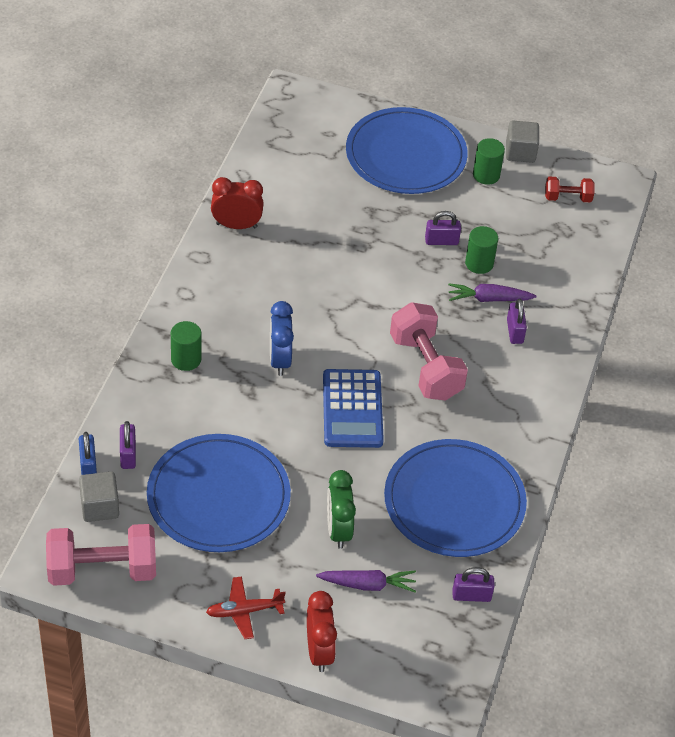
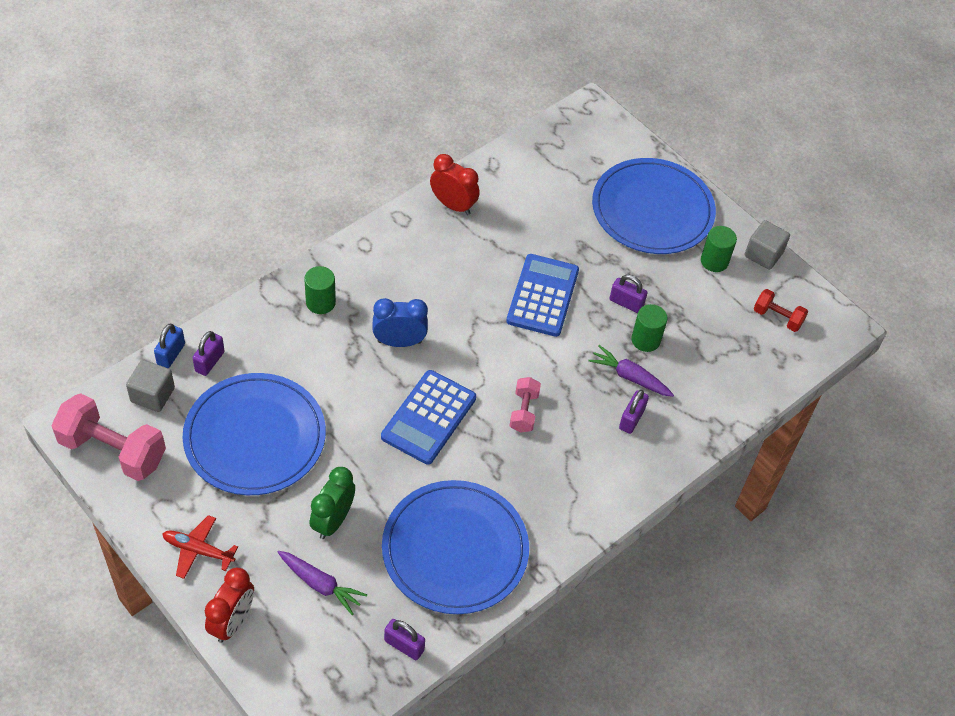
camera: 30 degrees right, 5 degrees up
(279, 360) = (399, 342): blue clock -> blue clock turned 60 degrees clockwise
(370, 266) = (542, 296): none -> blue calculator
(426, 367) = (524, 411): pink dumbbell -> pink dumbbell, size x0.52

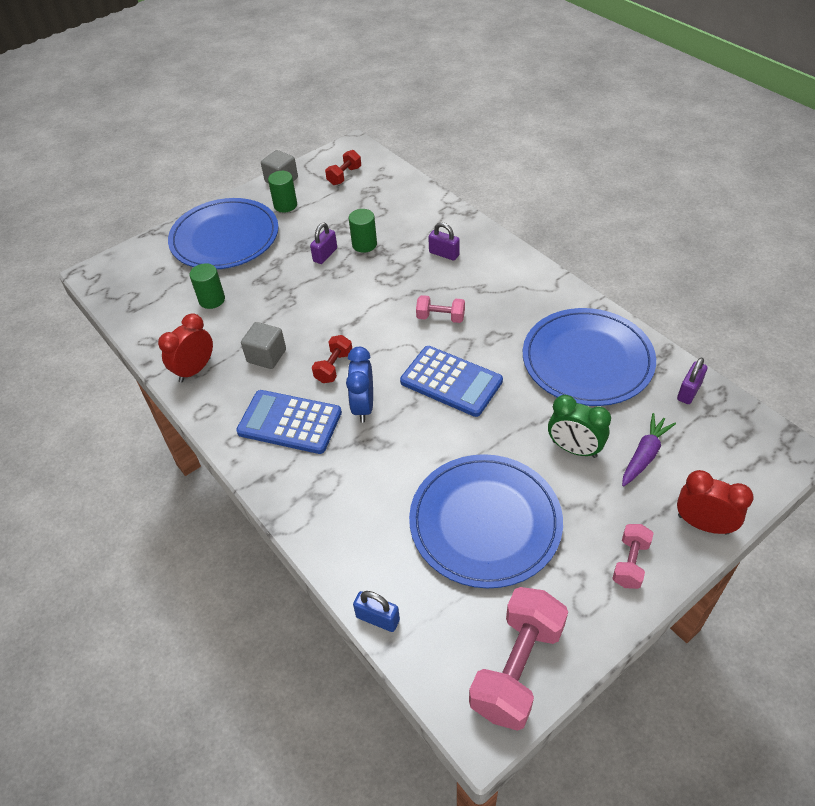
camera: 80 degrees left, 5 degrees down
(152, 395) = (436, 632): grey cube -> grey cube (266, 356)
(198, 550) = (630, 563): red plane -> pink dumbbell
(209, 361) = (388, 575): purple padlock -> none
(320, 302) = (310, 474): green cylinder -> green cylinder (212, 300)
(452, 316) = (334, 367): none -> red dumbbell
(542, 296) = (314, 306): blue calculator -> blue calculator (290, 422)
(630, 377) = (402, 254): purple carrot -> none

